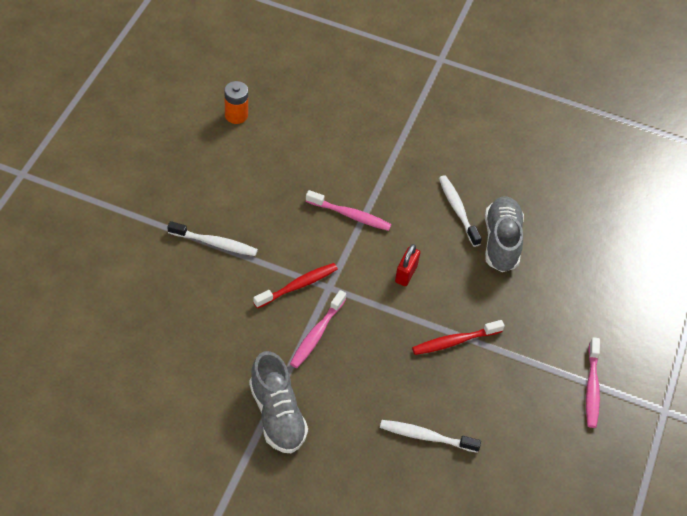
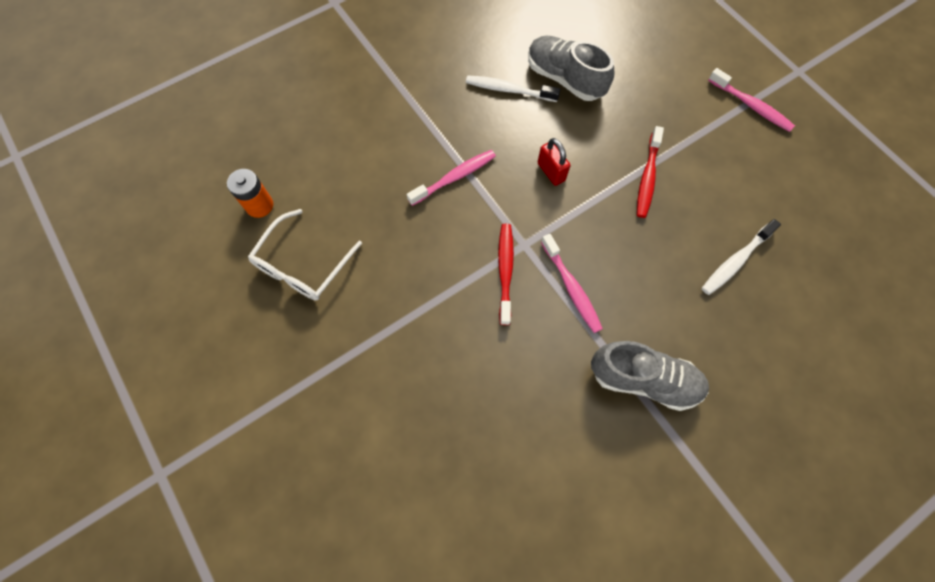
camera: 50 degrees left, 15 degrees up
(211, 165) = (303, 265): none -> white glasses
(215, 243) = (403, 318): white toothbrush -> none

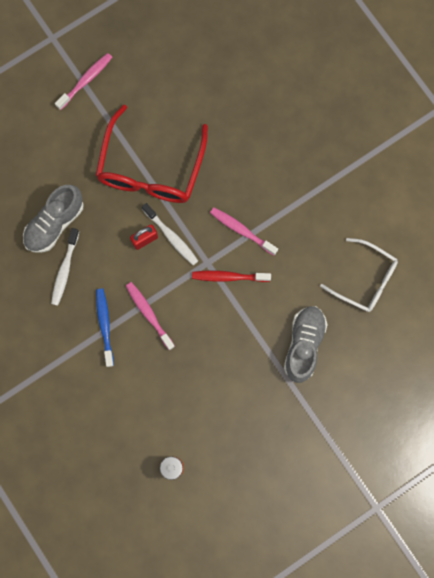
camera: 90 degrees left, 10 degrees up
(303, 265) = (224, 427): white glasses -> white glasses (365, 279)
(441, 131) = (105, 325): none -> blue toothbrush
(571, 288) = (241, 230): pink toothbrush -> pink toothbrush turned 120 degrees counterclockwise
(644, 379) = (307, 187): grey shoe -> grey shoe (304, 345)
(647, 178) = (151, 168): red toothbrush -> red glasses
(735, 261) = (221, 115): white toothbrush -> white toothbrush (171, 237)

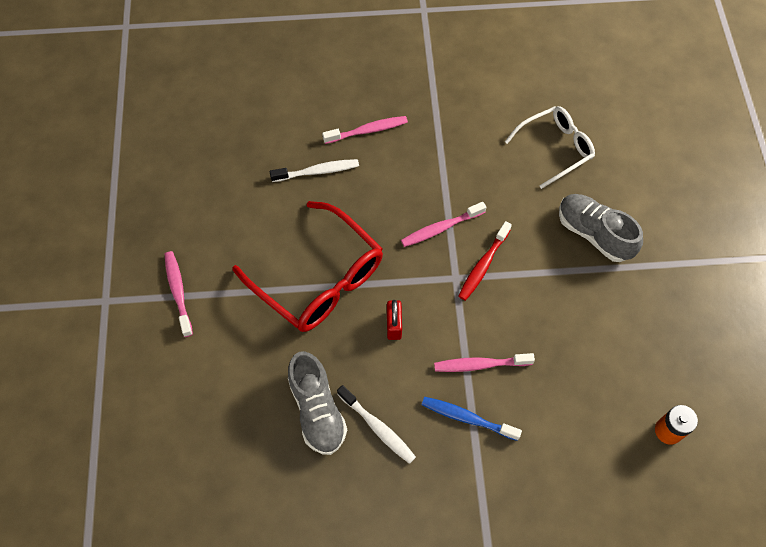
camera: 60 degrees left, 15 degrees down
(171, 237) = (407, 297): white toothbrush -> white toothbrush (318, 171)
(295, 131) = (368, 130): none -> pink toothbrush

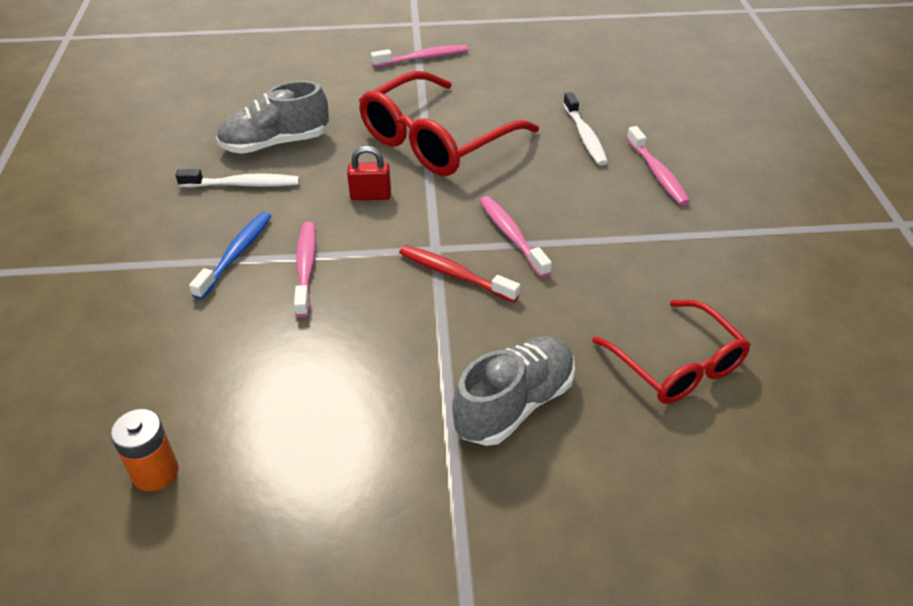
camera: 90 degrees right, 20 degrees down
(378, 428) = (243, 184): white toothbrush -> white toothbrush turned 135 degrees counterclockwise
(555, 148) = (677, 365): white glasses -> red glasses

